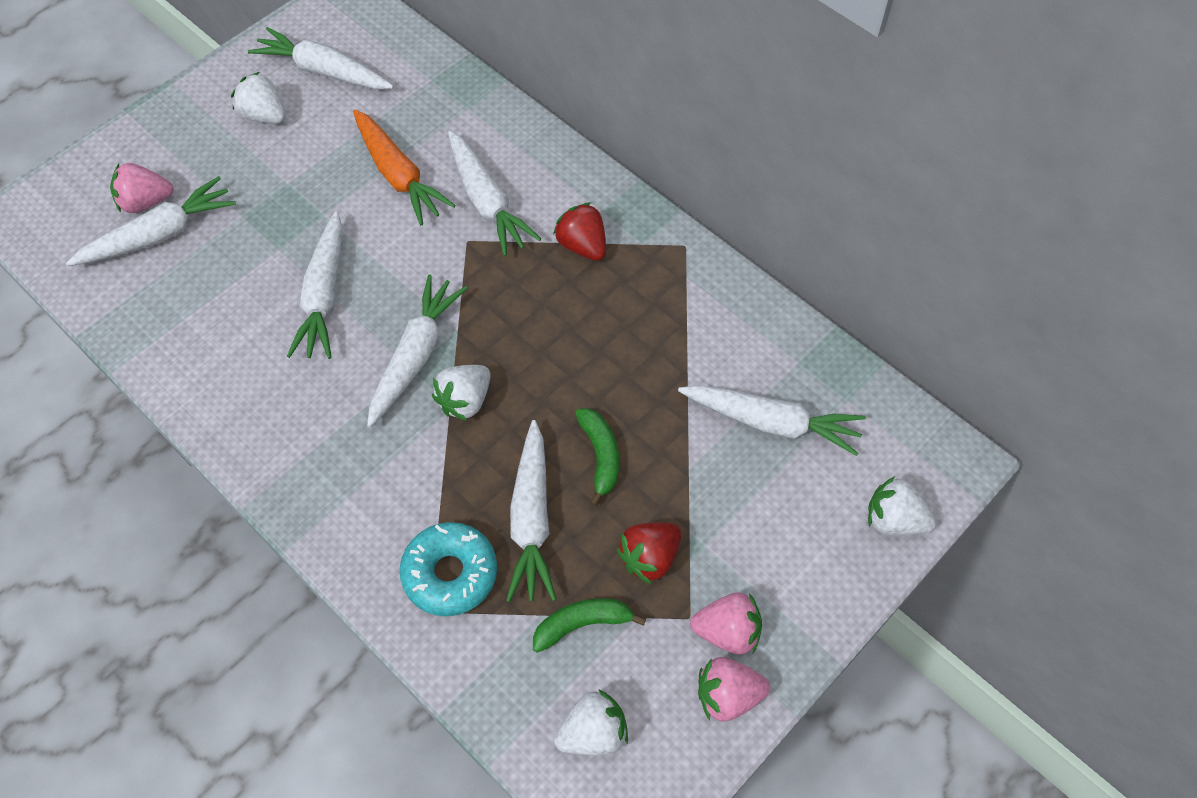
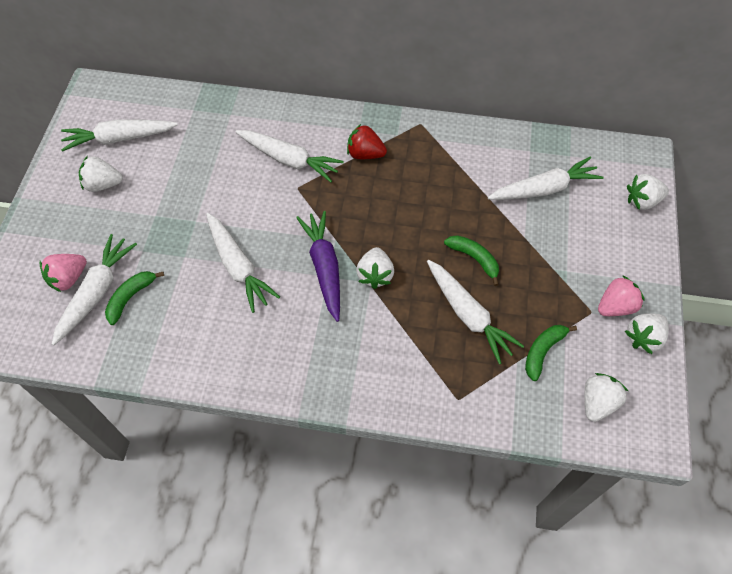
camera: 35 degrees left, 0 degrees up
(187, 262) = (131, 297): none -> green banana
(398, 175) = (222, 173): orange carrot -> none
(415, 355) = (324, 268): white carrot -> purple carrot
(450, 573) = (451, 372): turquoise donut -> none
(649, 558) = (545, 295): red strawberry -> none
(727, 696) = (643, 338): pink strawberry -> white strawberry

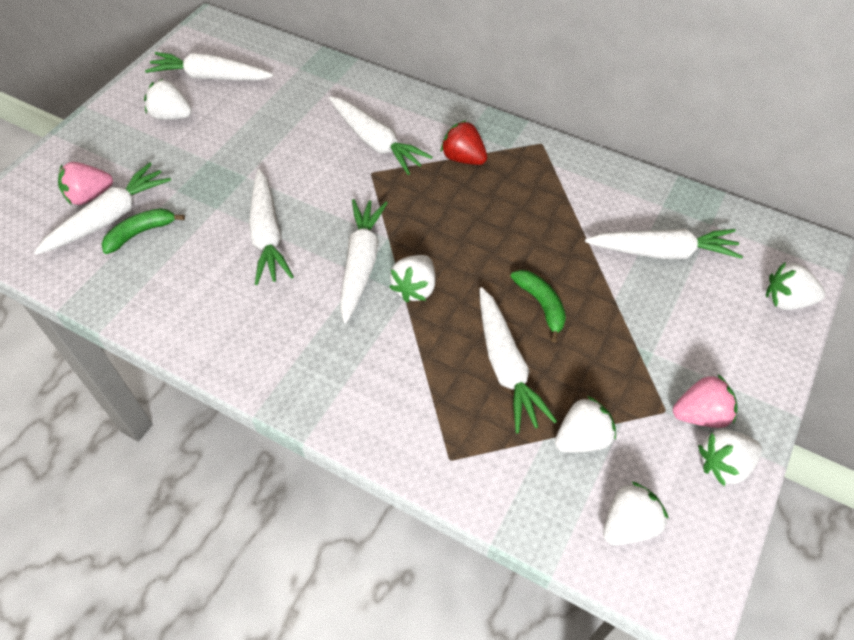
camera: 20 degrees right, 5 degrees down
(324, 268) = (361, 263): purple carrot -> white carrot
(543, 351) = (582, 438): green banana -> white strawberry

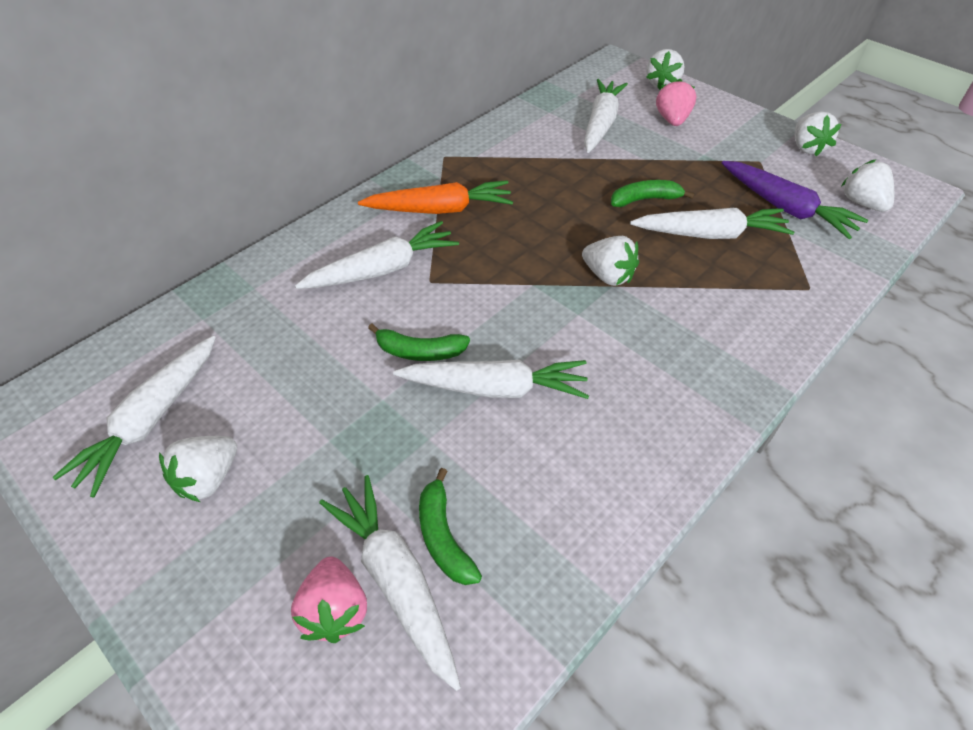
camera: 75 degrees left, 5 degrees down
(294, 184) = (419, 351): none -> green banana
(361, 263) = (564, 311): white carrot -> none
(463, 158) = (440, 209): red strawberry -> orange carrot
(582, 438) = (785, 208): white strawberry -> purple carrot
(700, 414) = (763, 146): pink strawberry -> pink strawberry (672, 120)

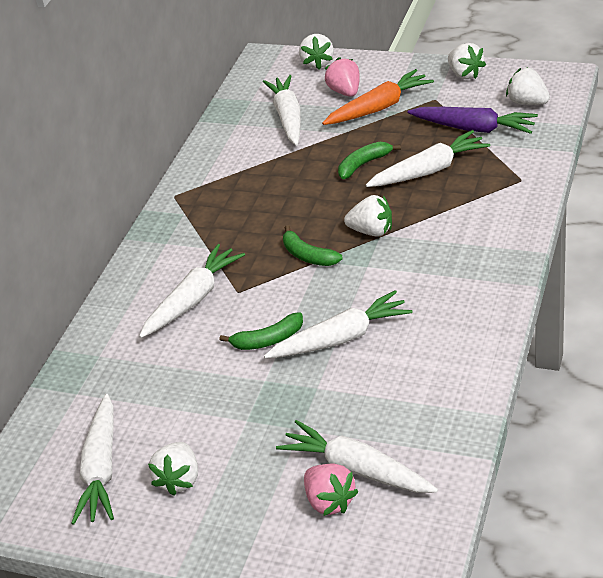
camera: 20 degrees left, 10 degrees down
(440, 209) = (204, 238): orange carrot -> orange carrot (379, 107)
(443, 537) = (370, 434): green banana -> green banana (308, 255)

